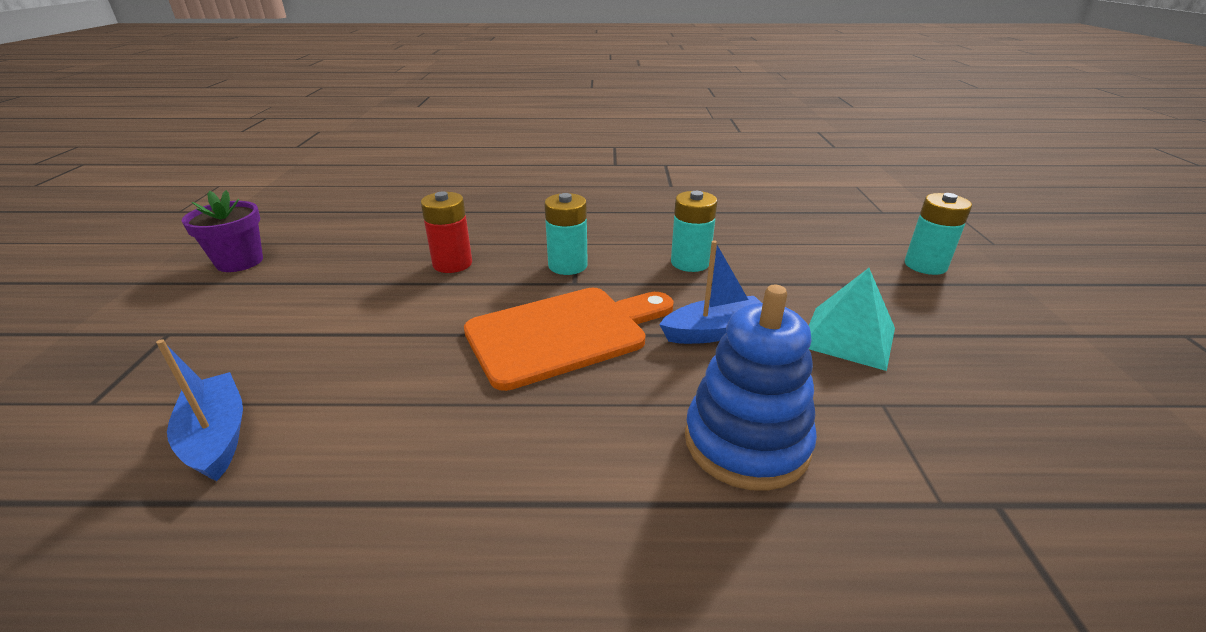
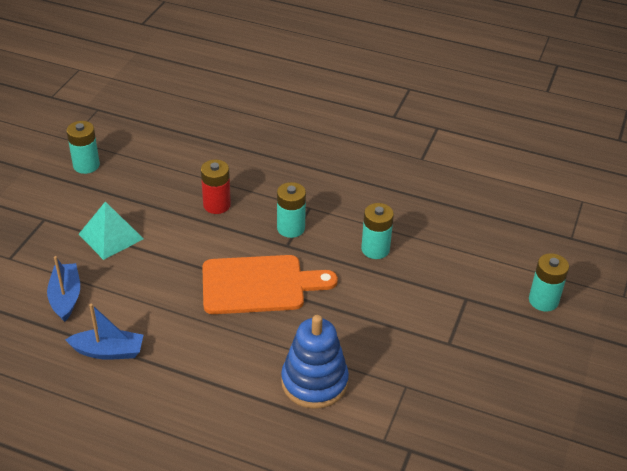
camera: 20 degrees right, 10 degrees up
(239, 262) = (86, 165): purple flower pot -> turquoise battery
(714, 332) = (349, 310): blue boat -> blue boat (108, 351)
(848, 337) = (428, 339): turquoise pyramid -> turquoise pyramid (111, 236)

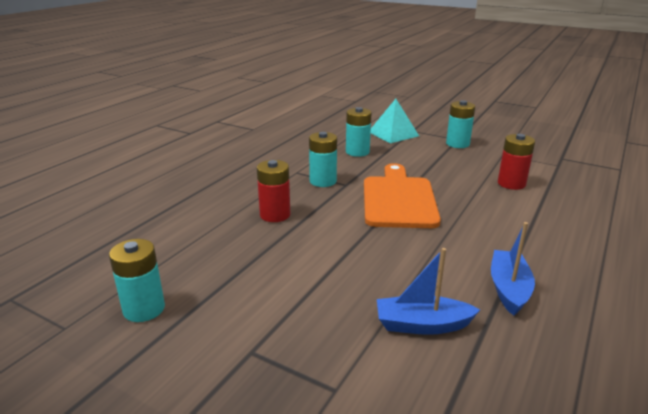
camera: 80 degrees left, 15 degrees down
(111, 236) = (308, 287): turquoise pyramid -> turquoise pyramid (393, 134)
(314, 382) = (511, 184): blue stacking toy -> red battery
(543, 300) = (413, 112): turquoise battery -> turquoise battery (457, 144)

